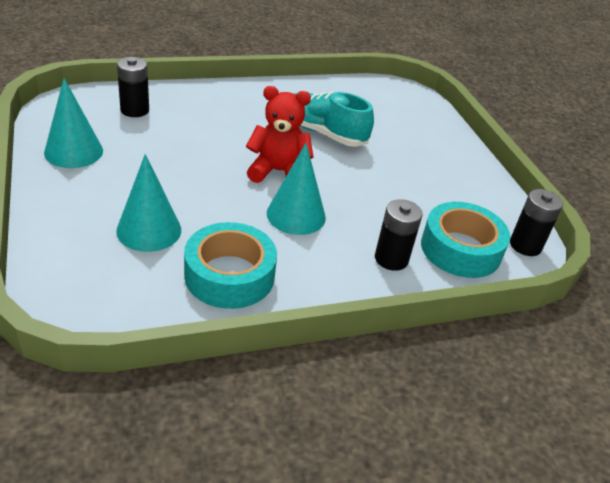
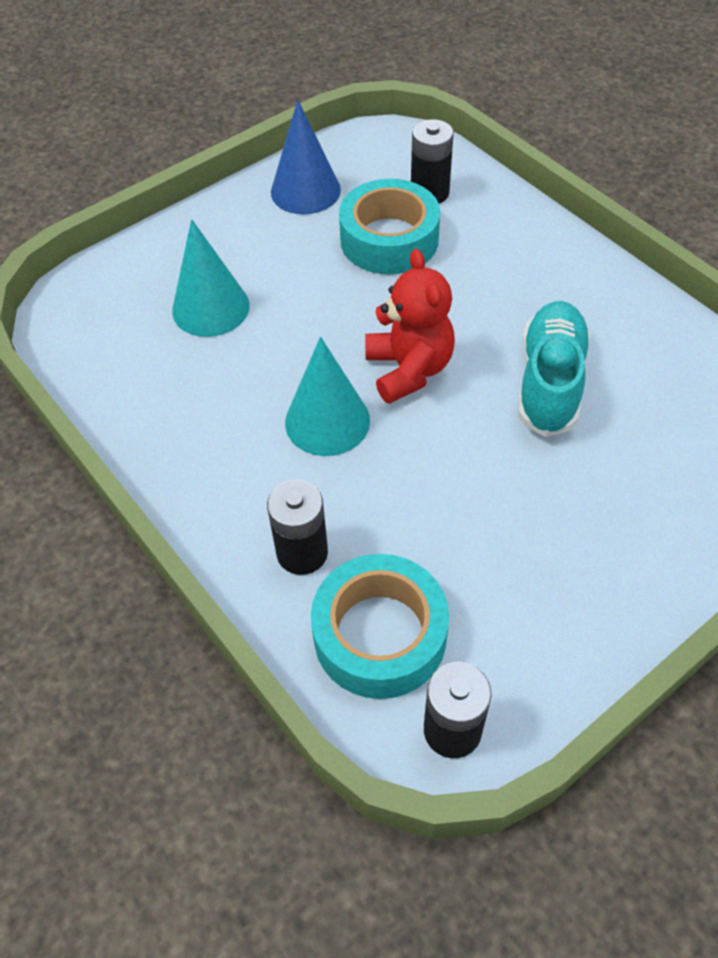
camera: 75 degrees right, 15 degrees up
(73, 151) = (305, 190): turquoise cone -> blue cone
(229, 275) = (175, 403): turquoise tape -> turquoise tape (389, 239)

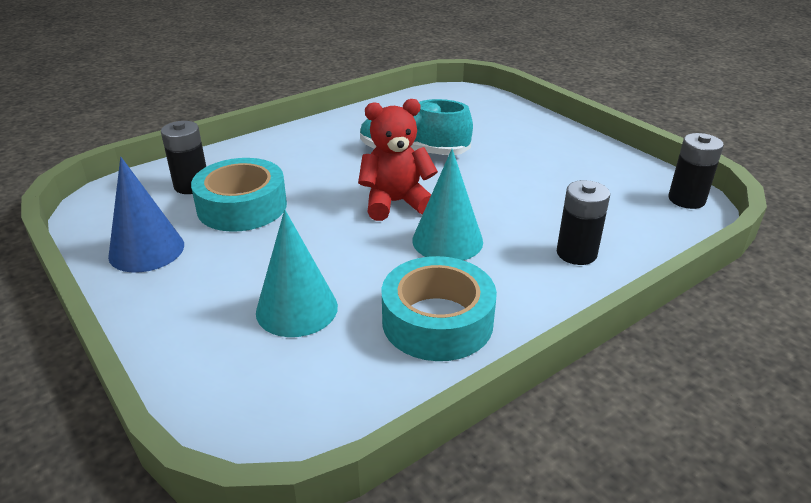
camera: 90 degrees left, 20 degrees down
(380, 635) = (633, 222): turquoise tape -> turquoise tape (437, 321)

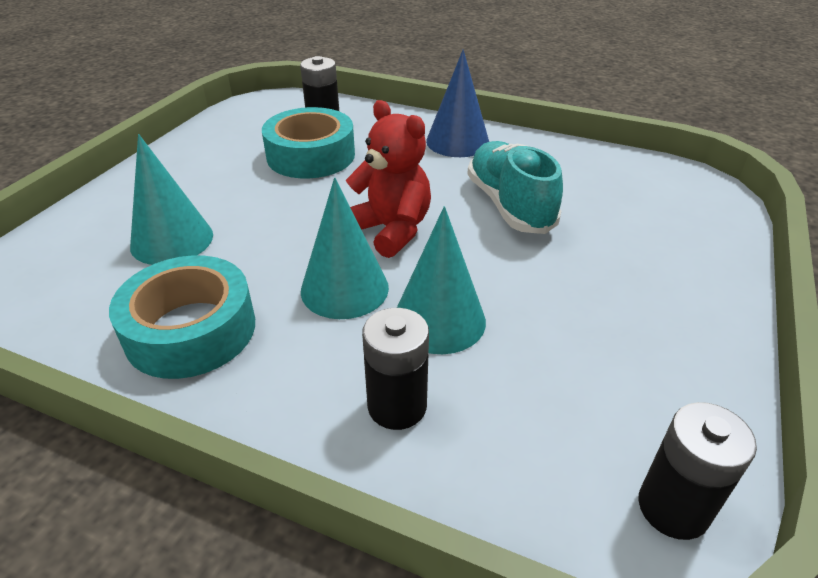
camera: 60 degrees right, 5 degrees up
(146, 250) = (216, 144): blue cone -> blue cone (457, 141)
(510, 215) = (439, 320): none -> turquoise cone

